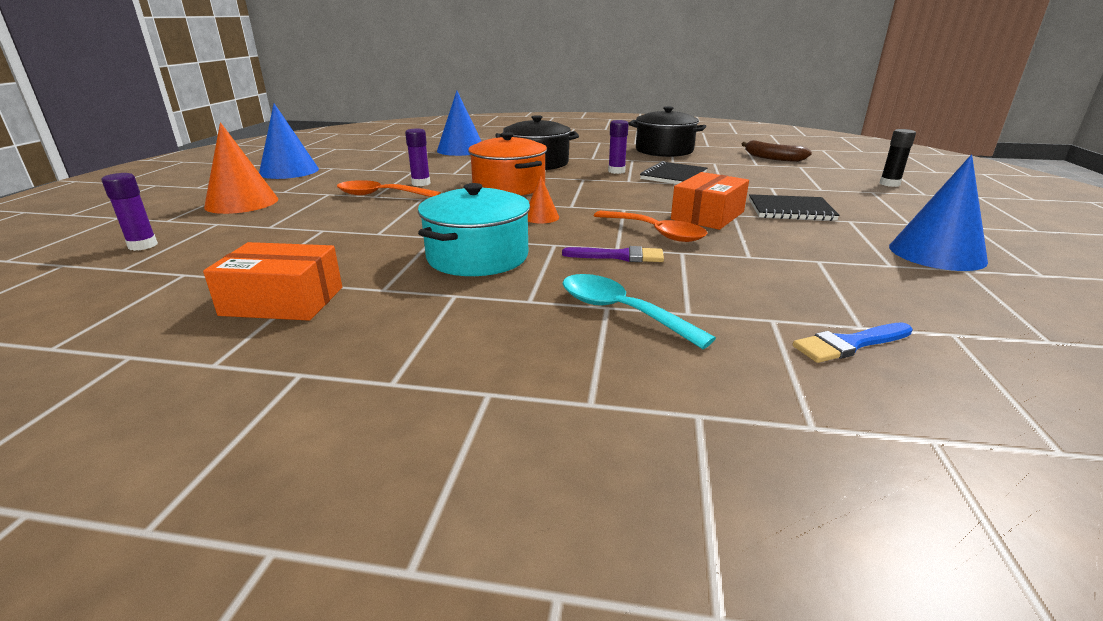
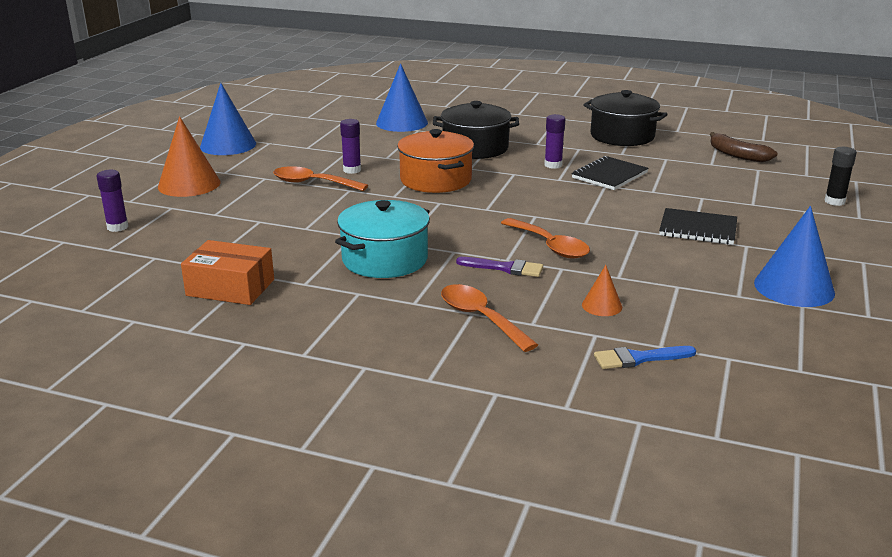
camera: 10 degrees right, 0 degrees up
(541, 217) = (453, 220): orange cone -> orange cone (602, 306)
(620, 311) = (480, 318): turquoise spoon -> orange spoon
(707, 215) = (611, 229): orange box -> none

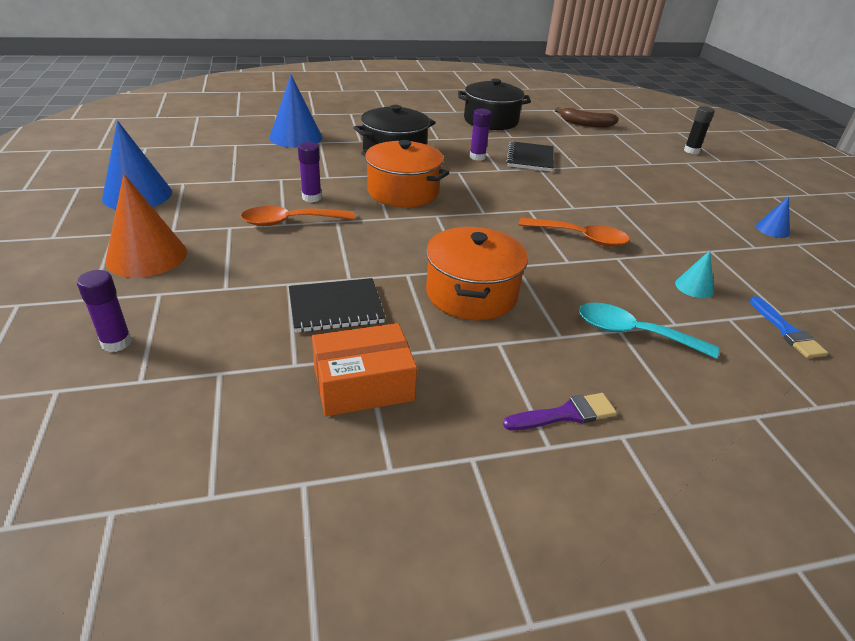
camera: 35 degrees left, 10 degrees up
(385, 259) = (471, 293): turquoise pot -> orange pot
(480, 318) = (633, 333): orange spoon -> turquoise spoon
(505, 268) = (579, 271): purple brush -> purple brush (565, 414)
(602, 306) = (694, 287): orange cone -> turquoise cone
(639, 358) = (787, 331): blue brush -> blue brush turned 60 degrees counterclockwise
(698, 229) = (651, 194): black notebook -> black notebook (336, 307)
(794, 287) = (772, 229): blue cone -> blue cone, size x0.51

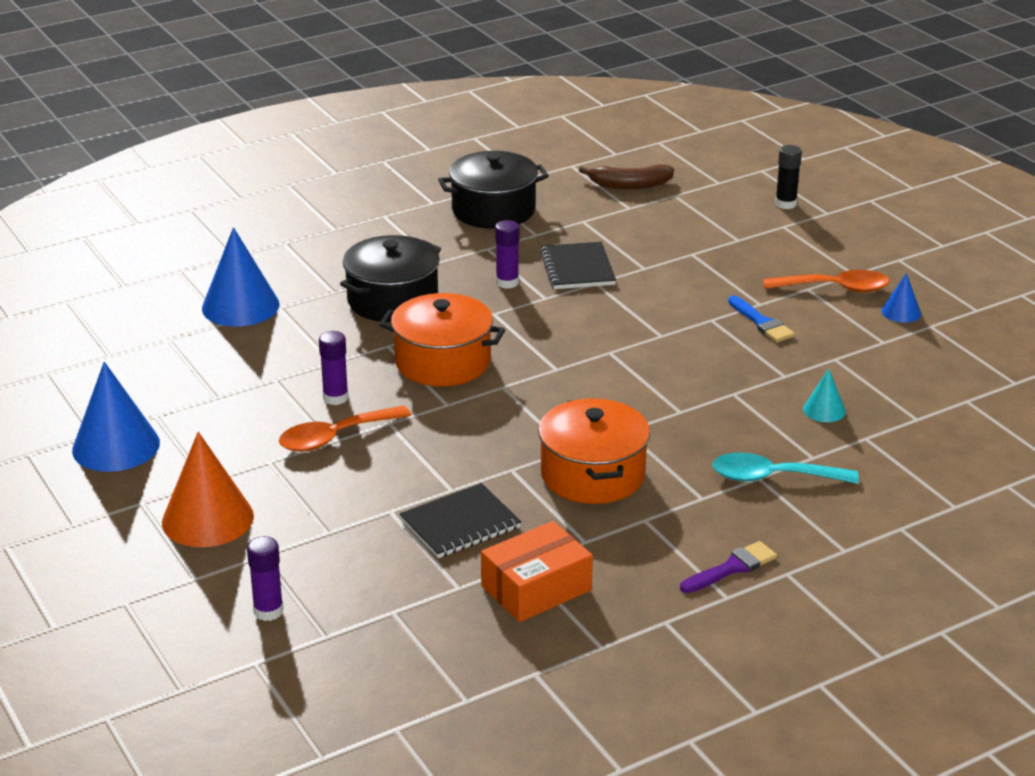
camera: 15 degrees left, 5 degrees down
(580, 238) = (684, 377): orange spoon -> orange spoon (835, 288)
(787, 331) = (924, 438): blue brush -> blue brush (762, 323)

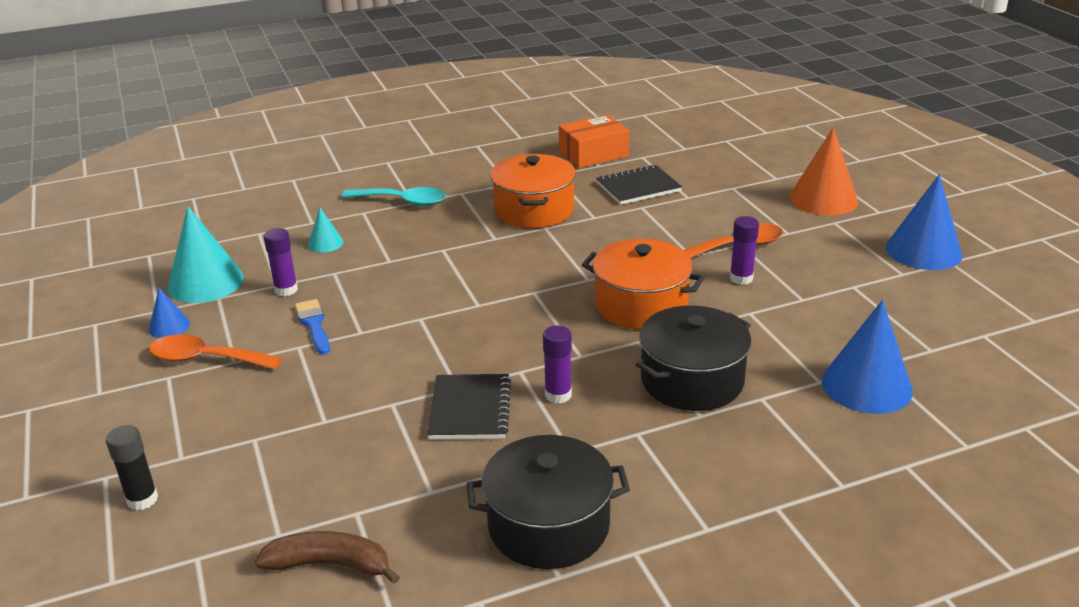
camera: 170 degrees left, 0 degrees up
(268, 611) = (764, 152): purple glue stick -> purple glue stick (286, 290)
(732, 568) = (465, 157): purple brush -> none
(914, 356) = (205, 282): none -> turquoise cone

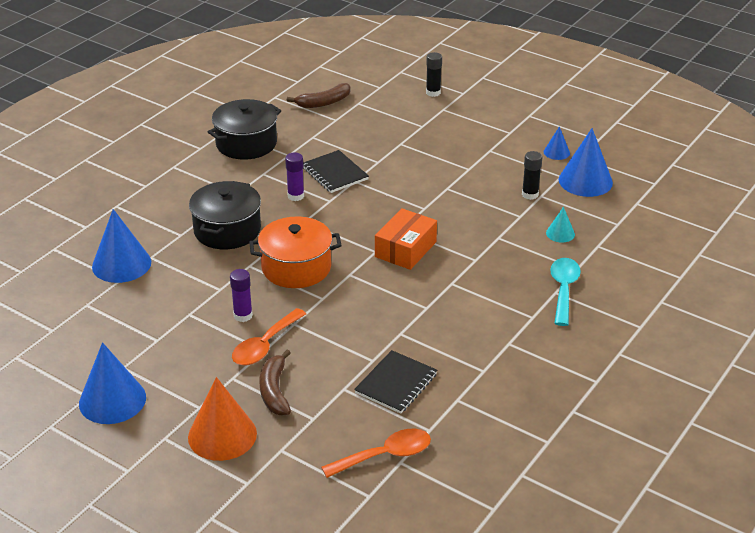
camera: 145 degrees right, 5 degrees up
(205, 282) = (585, 181): turquoise cone -> blue cone
(206, 359) = (506, 146): orange spoon -> orange spoon (385, 455)
(286, 290) = (530, 194): purple glue stick -> black glue stick
(314, 325) = (479, 182): blue brush -> none
(403, 201) = (563, 289): turquoise spoon -> turquoise spoon turned 120 degrees clockwise
(534, 210) = (454, 321): orange pot -> none
(593, 154) = (478, 414): orange box -> orange box (405, 249)
(753, 213) = (274, 391): none -> brown banana

